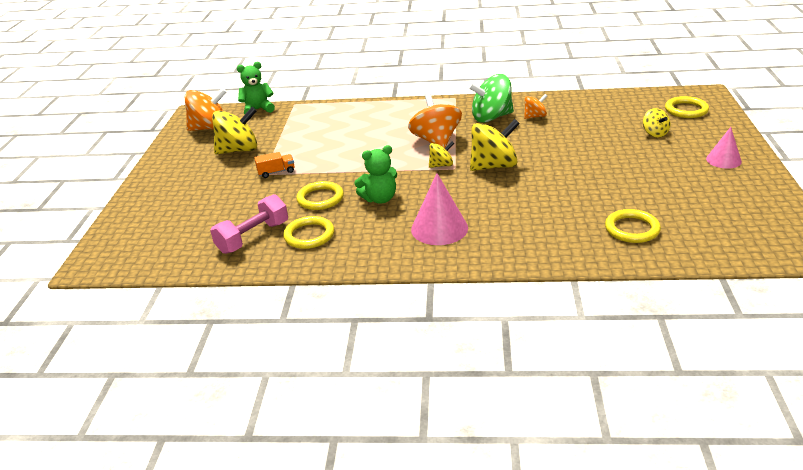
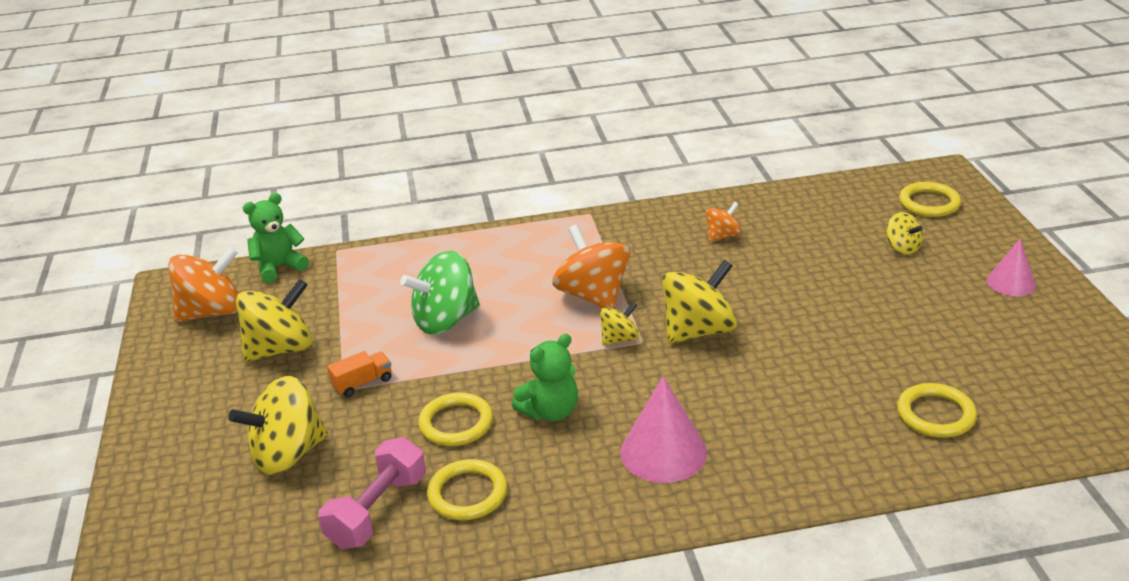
camera: 15 degrees left, 0 degrees up
(217, 203) = (288, 454): none -> yellow spinning top
(491, 117) = (659, 244): green spinning top -> green spinning top (445, 320)

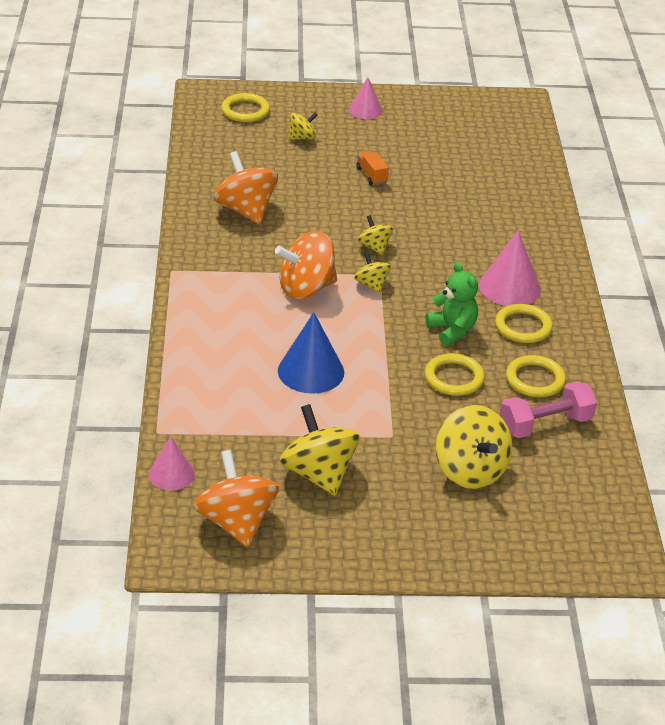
camera: 85 degrees left, 5 degrees up
(279, 267) = (171, 474): green teddy bear -> pink cone
(362, 383) = (387, 425): orange truck -> orange truck (371, 175)
(377, 511) = (545, 424): pink dumbbell -> pink dumbbell turned 60 degrees counterclockwise
(445, 320) = (311, 371): green spinning top -> blue cone
(698, 331) = (374, 247): yellow spinning top -> yellow spinning top, size x0.53
(722, 236) = (245, 210): orange spinning top -> orange spinning top, size x1.88
(935, 414) = (497, 176): yellow ring -> yellow ring (523, 327)

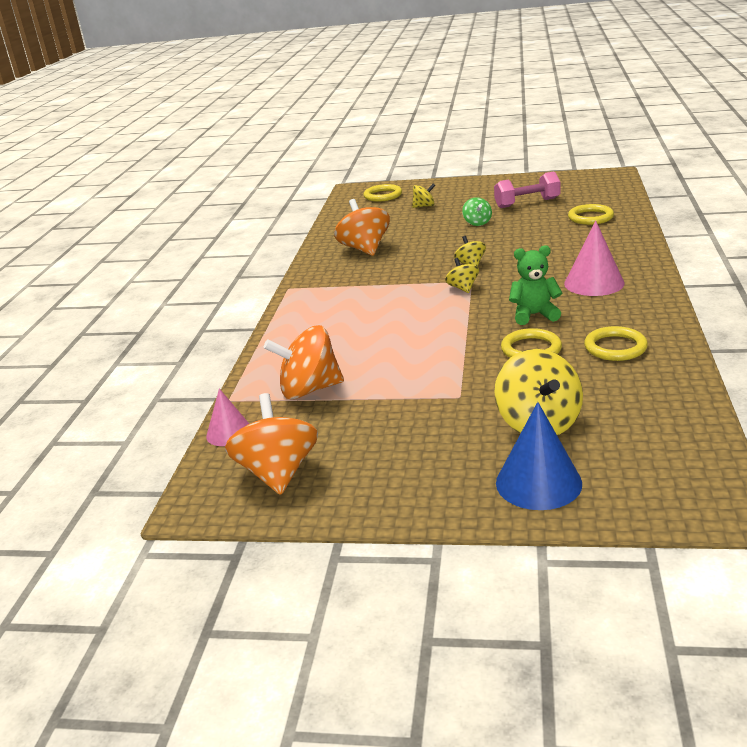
camera: 15 degrees right, 10 degrees down
(306, 288) = (402, 293): orange spinning top -> orange spinning top (309, 389)
(311, 371) = (391, 349): blue cone -> blue cone (538, 483)
(318, 474) = (376, 429): yellow spinning top -> none
(365, 110) = (480, 188): pink cone -> none
(371, 175) = (477, 223): orange truck -> green spinning top
(452, 330) = (534, 315): green teddy bear -> green teddy bear turned 75 degrees counterclockwise
(523, 327) = (605, 309): yellow ring -> yellow ring (590, 217)
(545, 424) = (624, 382): pink dumbbell -> pink dumbbell (527, 203)

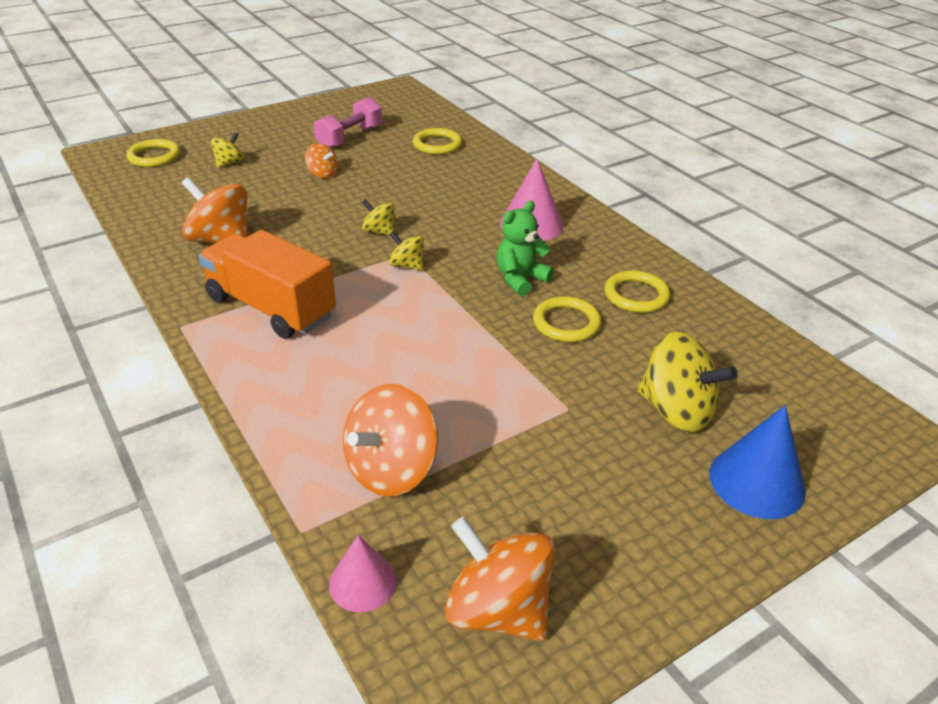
camera: 45 degrees left, 10 degrees up
(348, 291) = (271, 308): none -> orange truck
(477, 223) = (322, 174): green spinning top -> orange spinning top

